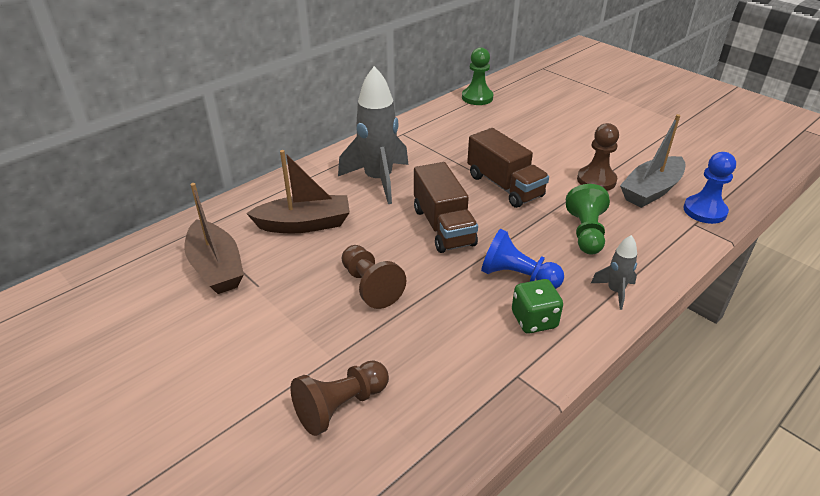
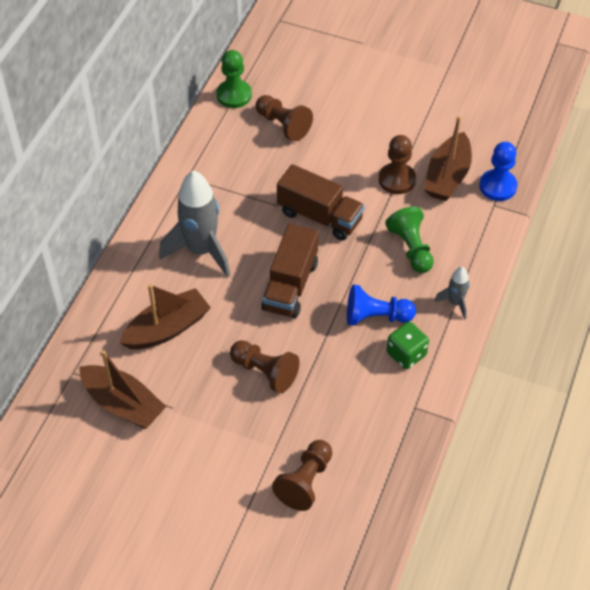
camera: 25 degrees left, 15 degrees up
(443, 227) = (290, 286): brown truck -> brown truck turned 60 degrees clockwise
(508, 122) = (283, 125): none -> brown pawn
(651, 190) = (447, 176): grey boat -> brown boat

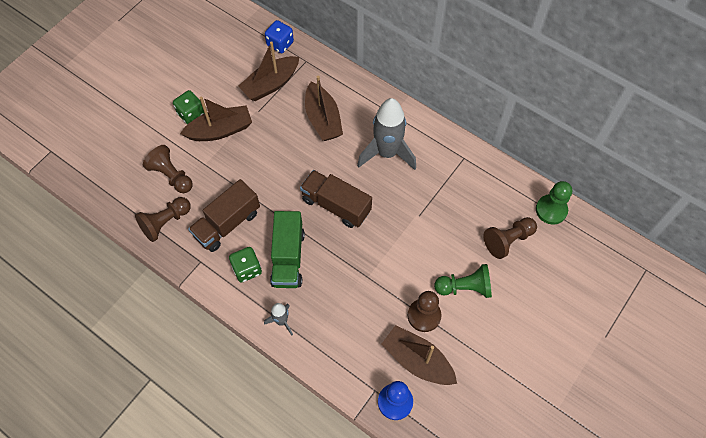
camera: 105 degrees right, 10 degrees up
(47, 412) = (280, 44): none -> blue dice
(198, 490) = (191, 114): none -> green dice
(216, 444) = (220, 130): none -> brown boat
(265, 372) = (266, 171): brown pawn -> brown pawn (165, 222)
(319, 216) = (399, 243): brown truck -> brown truck (227, 224)
(376, 316) = (288, 258): blue pawn -> green truck
(411, 248) = (346, 304): green pawn -> green pawn (464, 287)

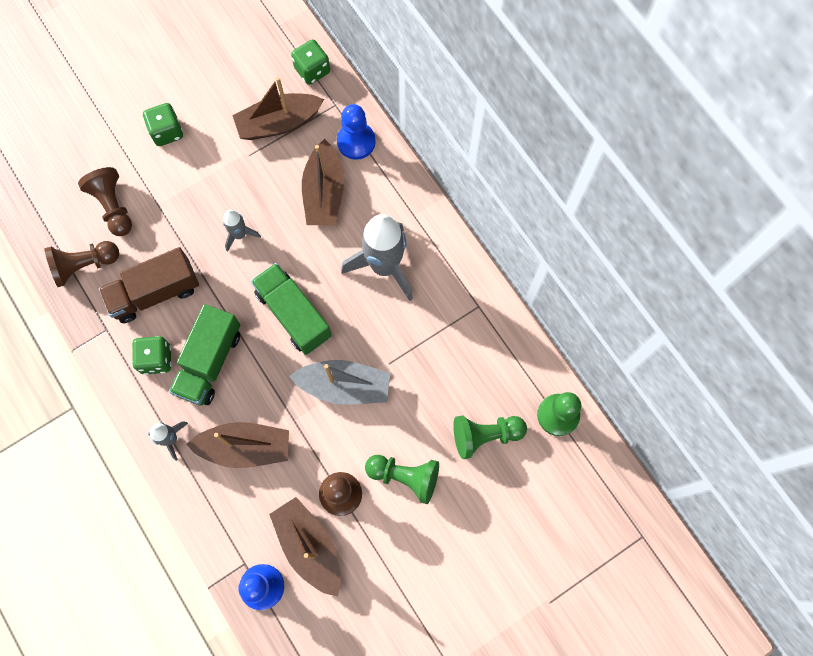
camera: 20 degrees right, 10 degrees up
(220, 130) = (193, 166): brown boat -> brown boat (245, 447)
(274, 165) = (240, 235): none -> grey rocket
(280, 44) = (312, 70): blue dice -> green dice
(331, 80) = (356, 142): none -> blue pawn
(336, 205) = (293, 314): brown truck -> green truck
(394, 241) = (344, 386): none -> grey boat
(508, 240) = (485, 435): brown pawn -> green pawn

